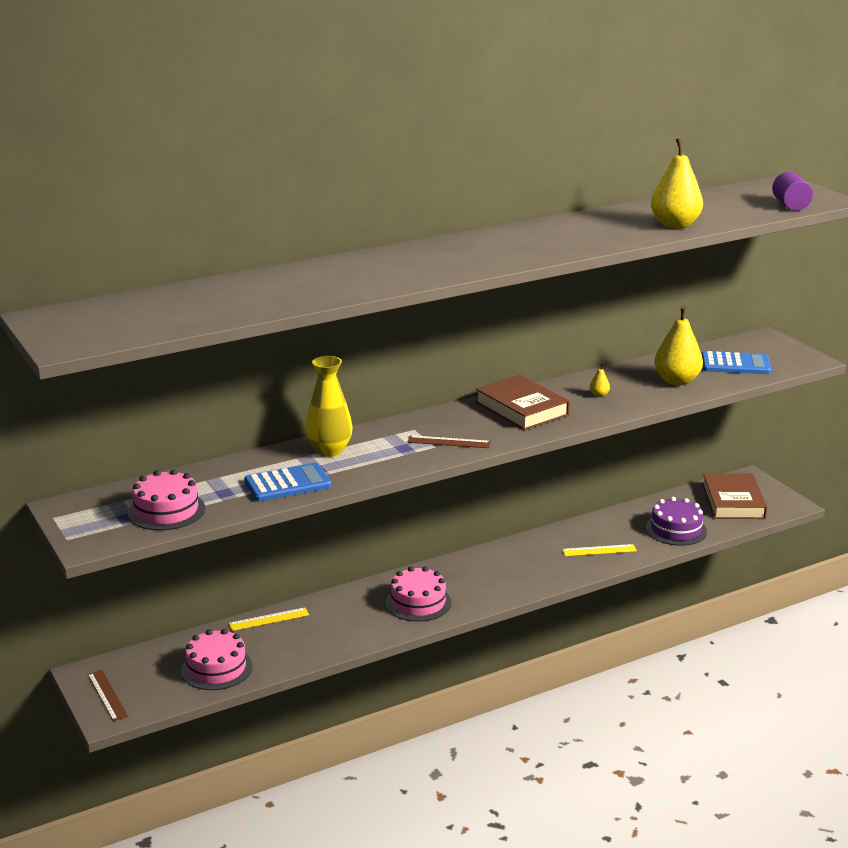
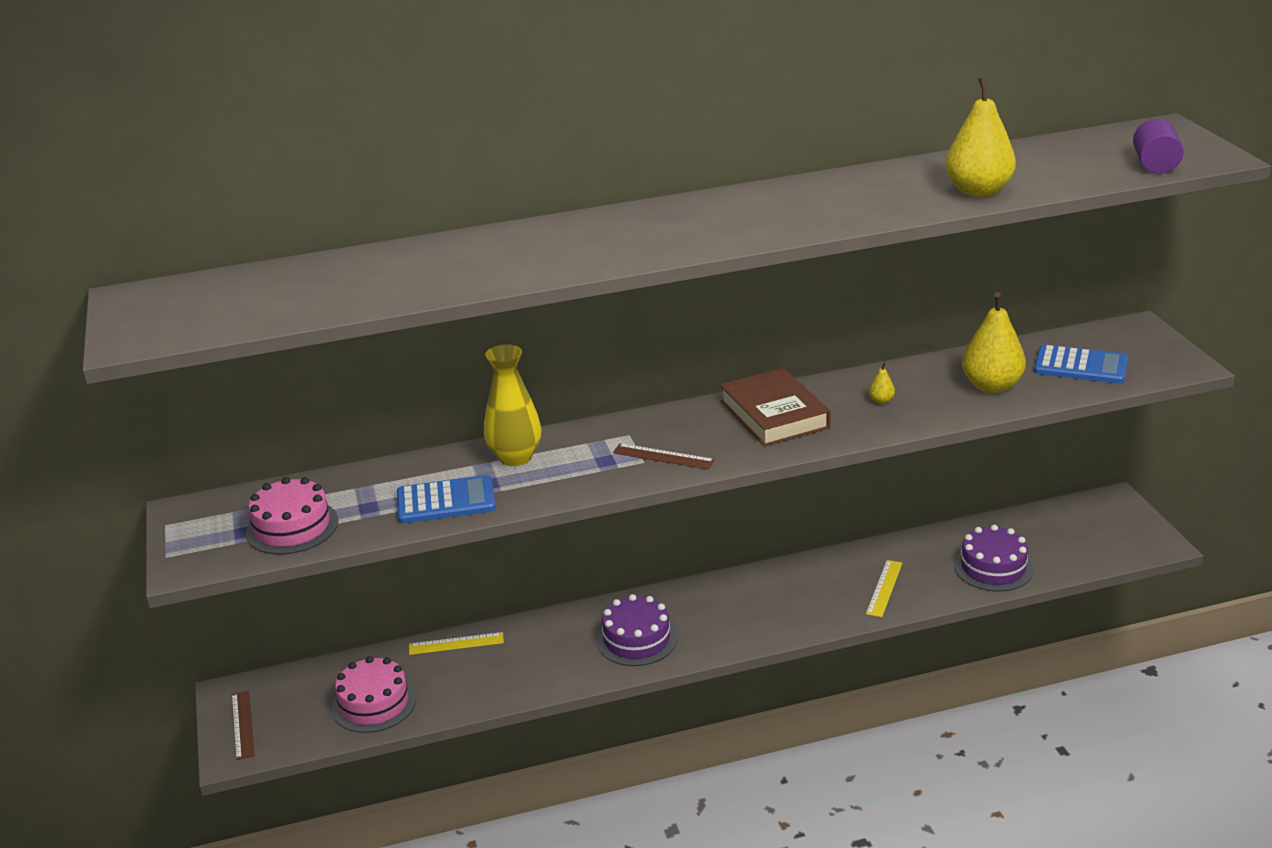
camera: 15 degrees right, 5 degrees up
(418, 602) = (636, 639): pink cake -> purple cake
(599, 550) = (884, 588): yellow ruler -> yellow ruler turned 75 degrees counterclockwise
(733, 502) = (1082, 534): brown book -> none

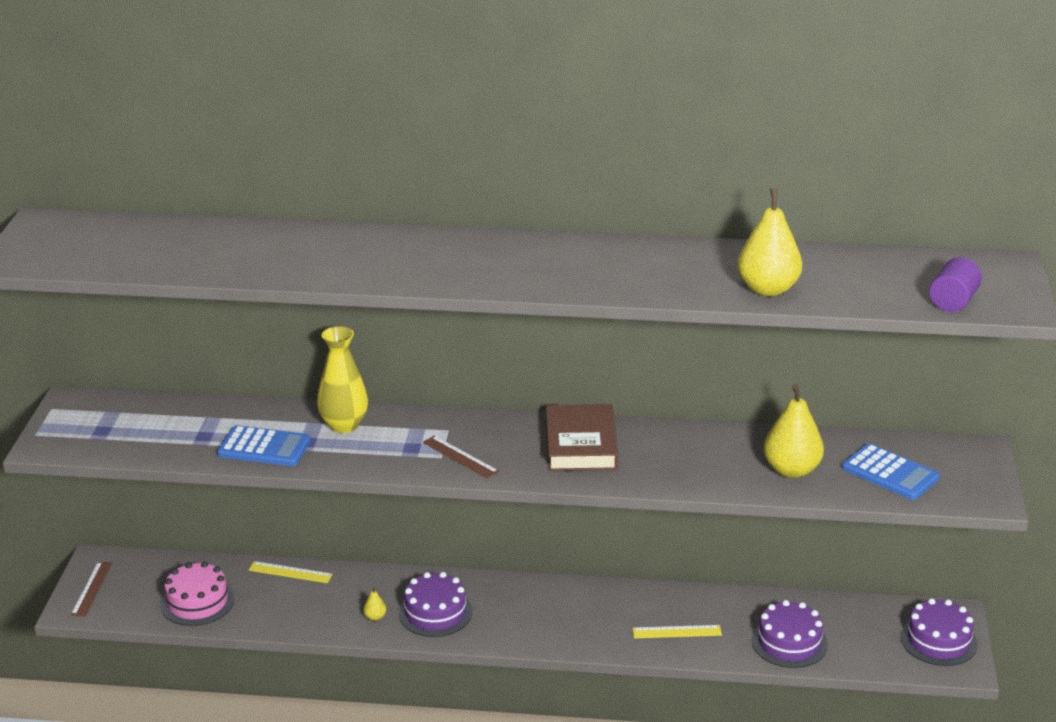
camera: 20 degrees right, 0 degrees up
(292, 527) = (138, 436): pink cake -> none
(881, 400) = (682, 457): yellow pear -> yellow pear (375, 617)
(884, 588) = (677, 632): yellow ruler -> yellow ruler turned 45 degrees clockwise
(1119, 527) = (938, 640): none -> purple cake

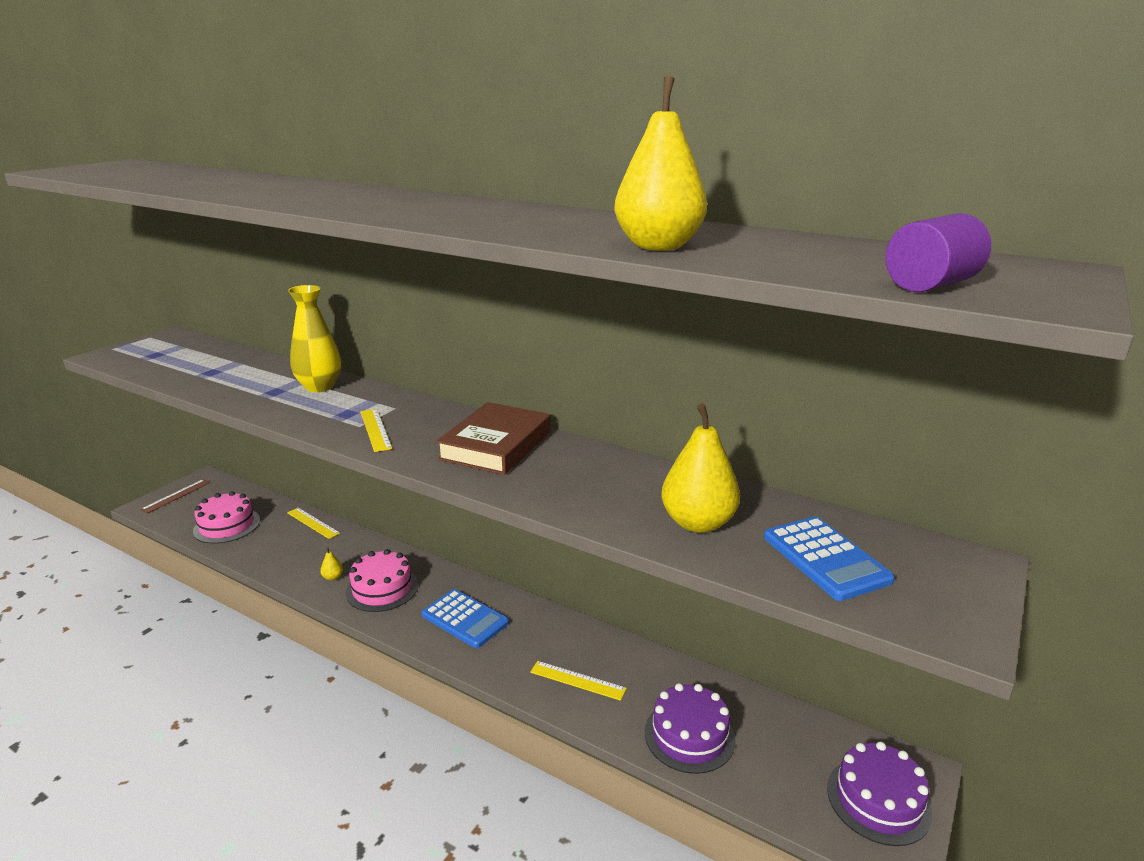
camera: 25 degrees right, 5 degrees down
(264, 447) = (238, 388): blue calculator -> blue calculator (465, 619)
(435, 612) = (382, 589): purple cake -> pink cake
(460, 457) = (375, 429): brown ruler -> yellow ruler

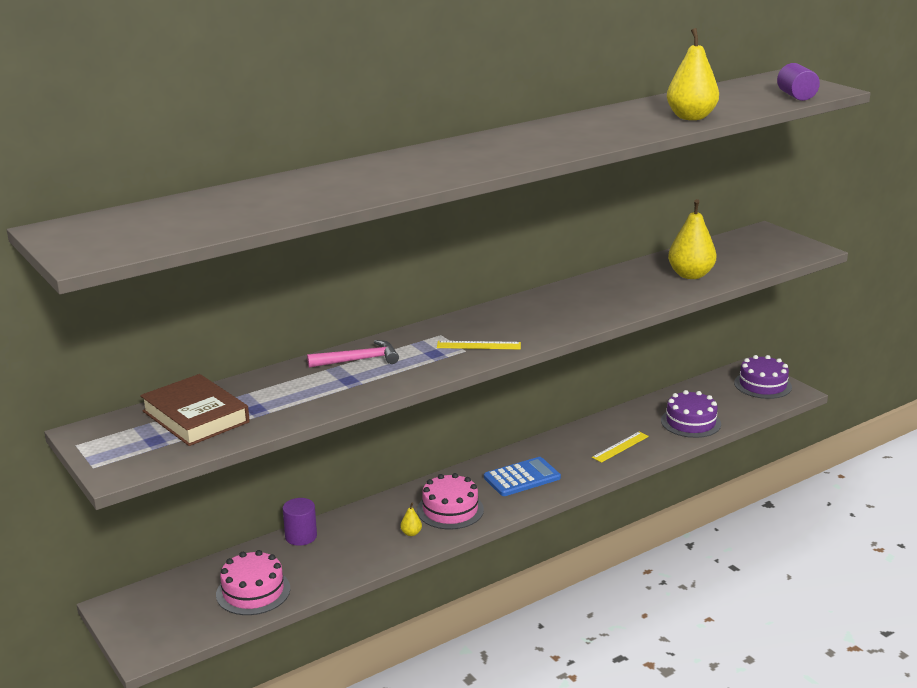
camera: 65 degrees left, 0 degrees up
(176, 496) = (141, 628): brown ruler -> none
(313, 523) = (301, 536): yellow ruler -> purple cylinder
(319, 387) = (358, 360): yellow vase -> pink hammer
(496, 445) = (545, 309): brown book -> brown book (195, 416)
(825, 558) = (743, 257): blue calculator -> none

